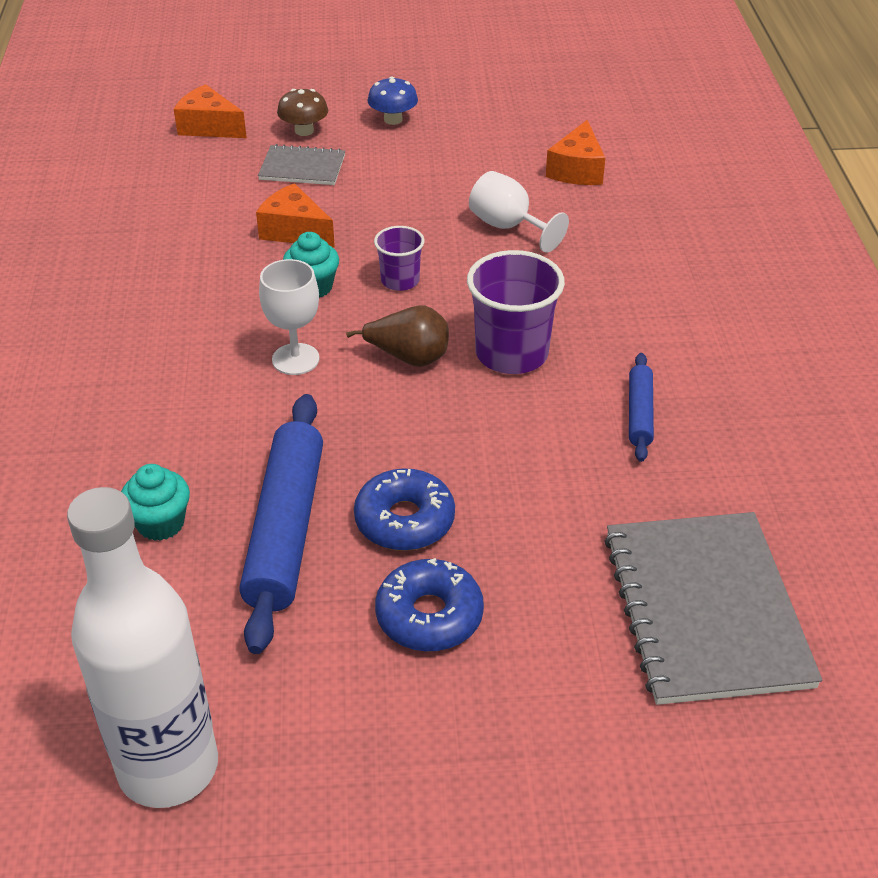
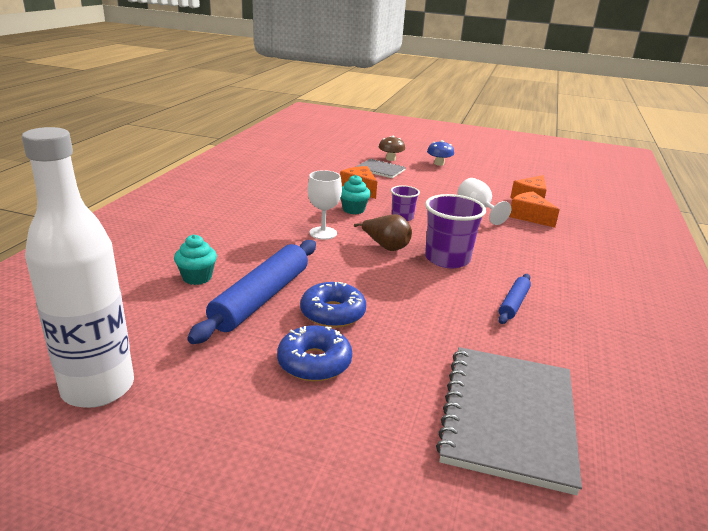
camera: 20 degrees right, 15 degrees down
(209, 127) = (345, 149): orange cheese -> orange cheese (529, 217)

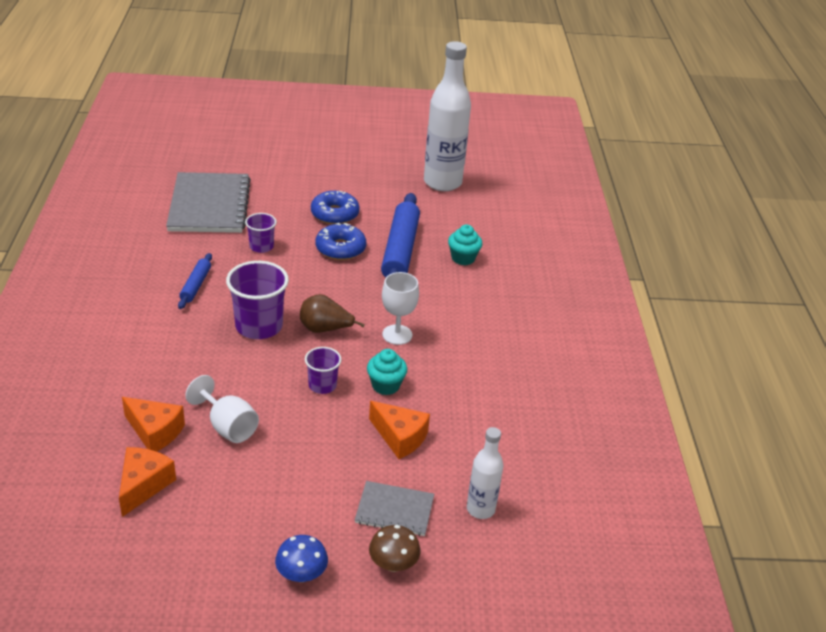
camera: 160 degrees right, 10 degrees up
(331, 163) = (480, 509): none -> white bottle
(433, 334) = (261, 246): none -> purple cup

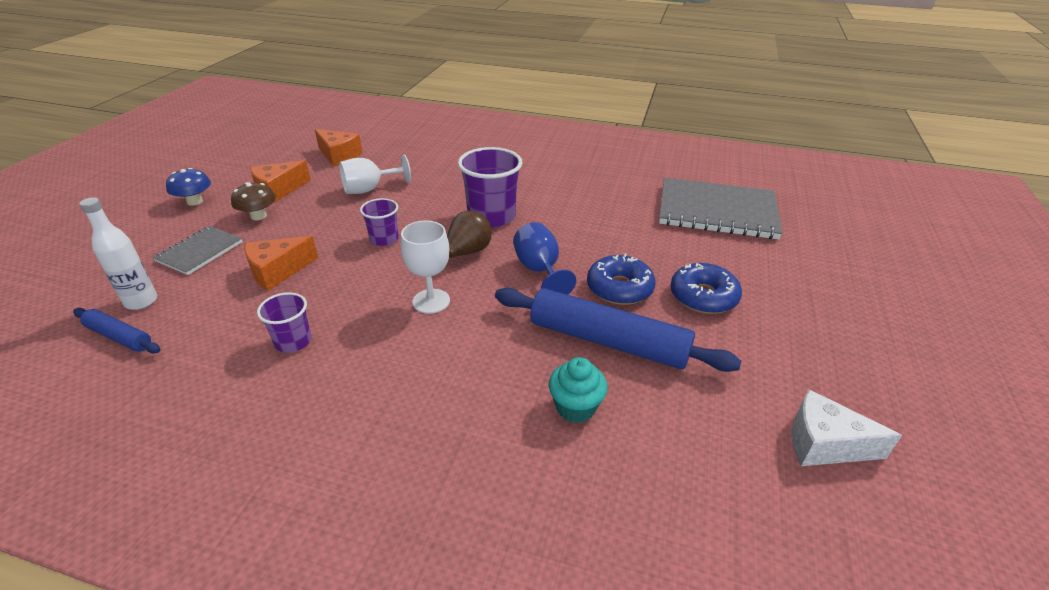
camera: 110 degrees right, 0 degrees up
(155, 432) = (388, 162): orange cheese -> orange cheese (278, 190)
(196, 285) = (568, 192): blue rolling pin -> blue rolling pin (119, 337)
(261, 246) = (631, 233): purple cup -> purple cup (293, 341)
(334, 287) = (539, 270): none -> blue goblet
(385, 385) = (355, 276): turquoise cupcake -> none
(393, 563) = (151, 241): brown mushroom -> brown mushroom (258, 216)
(442, 182) = (824, 444): white bottle -> white cheese

